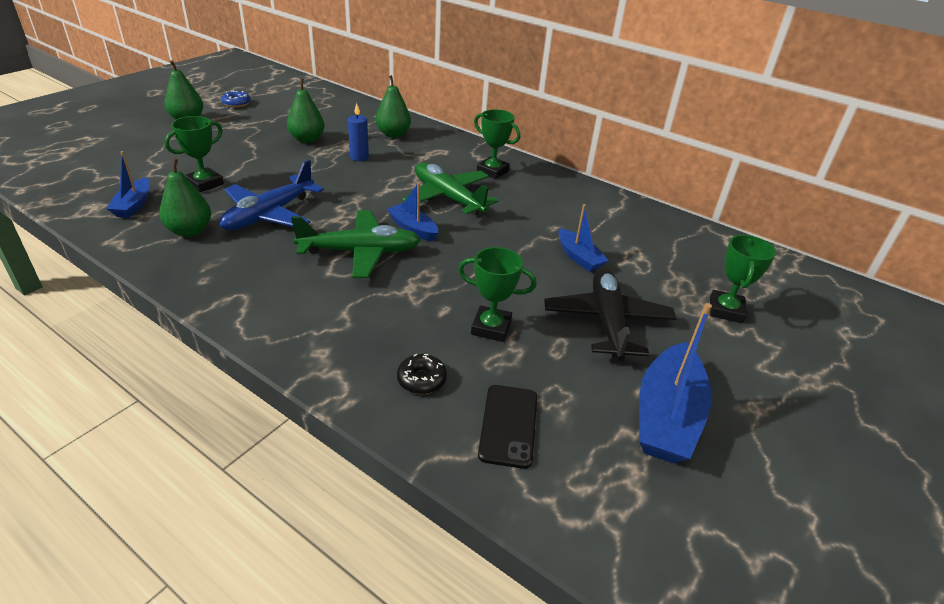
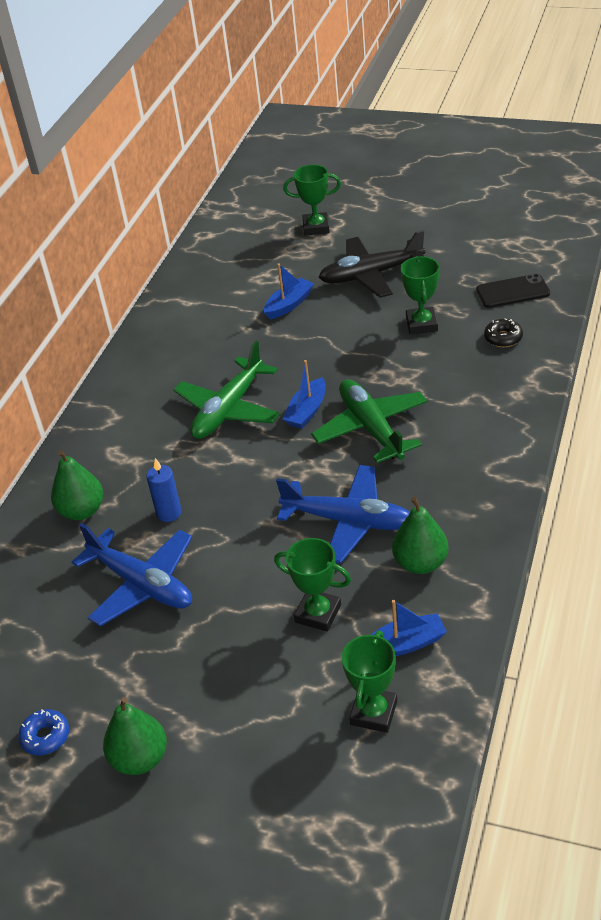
camera: 100 degrees left, 5 degrees up
(307, 139) = (142, 584): green pear -> blue plane
(492, 171) = (146, 397): green trophy -> green trophy (374, 713)
(667, 416) = (453, 237): blue boat -> none

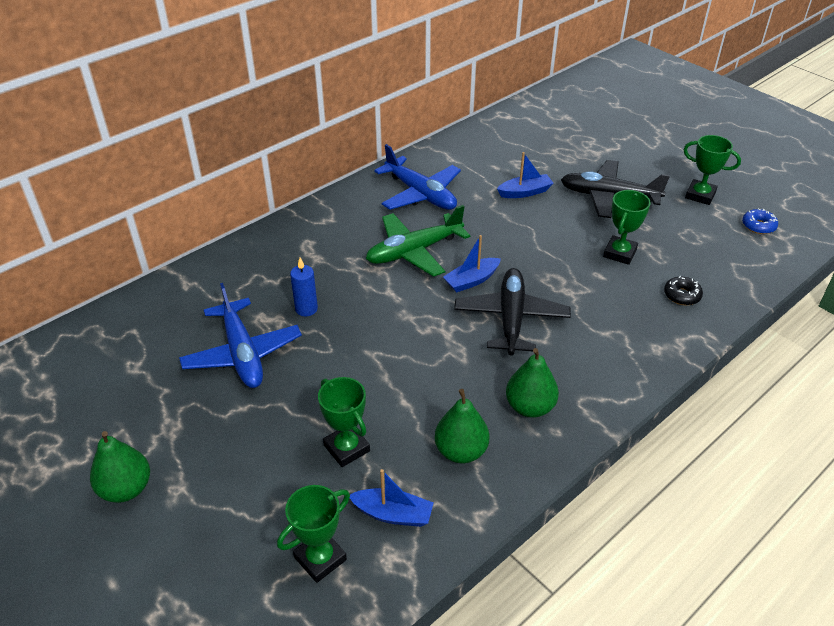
camera: 25 degrees right, 0 degrees up
(45, 737) = (82, 432): blue donut -> blue donut (758, 226)
(82, 511) = (250, 277): green pear -> green pear (529, 407)
(316, 227) = (594, 142): green trophy -> green trophy (700, 195)
(349, 521) = (432, 385): blue plane -> blue plane (420, 194)
(371, 428) = (511, 318): green plane -> black plane
(512, 292) = (720, 260): black phone -> none

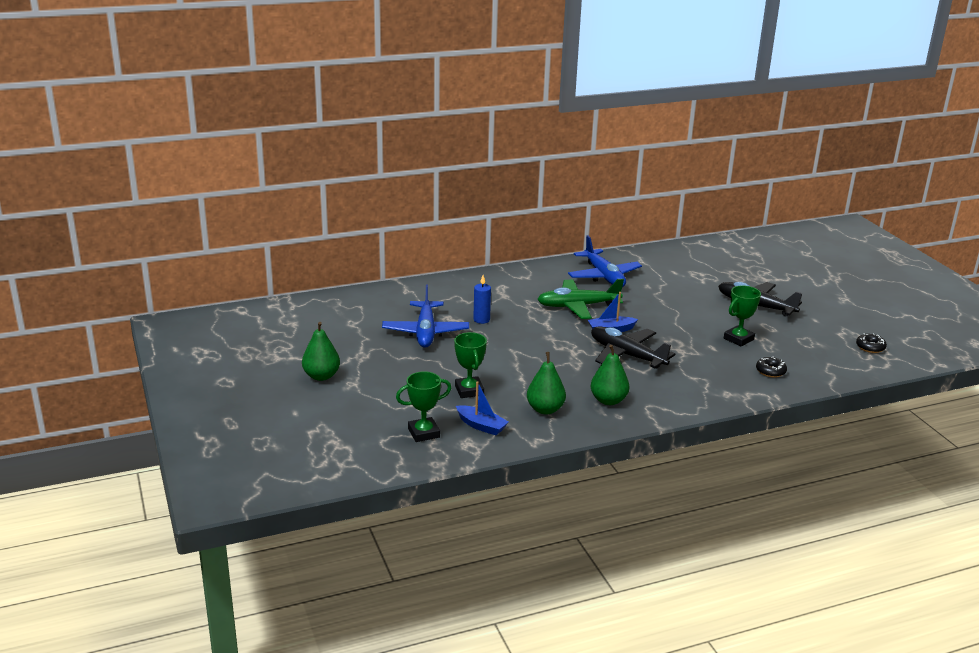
camera: 20 degrees right, 15 degrees down
(511, 318) = (626, 355): black plane -> black plane turned 75 degrees counterclockwise
(525, 192) = (687, 291): blue boat -> none
(700, 195) = (834, 320): green trophy -> none
(758, 226) = (870, 347): blue donut -> black donut

